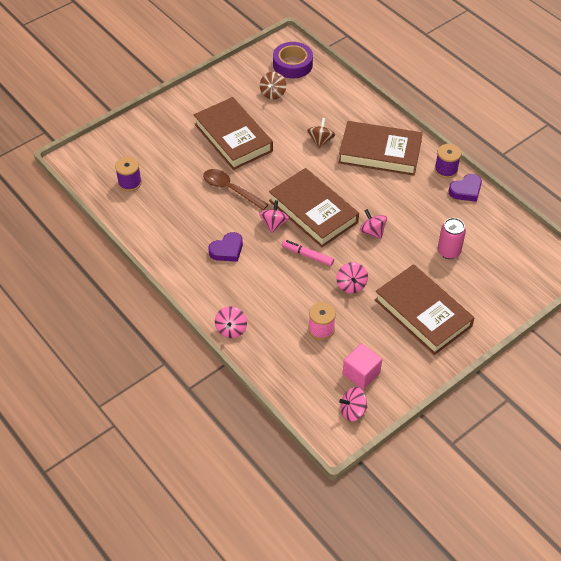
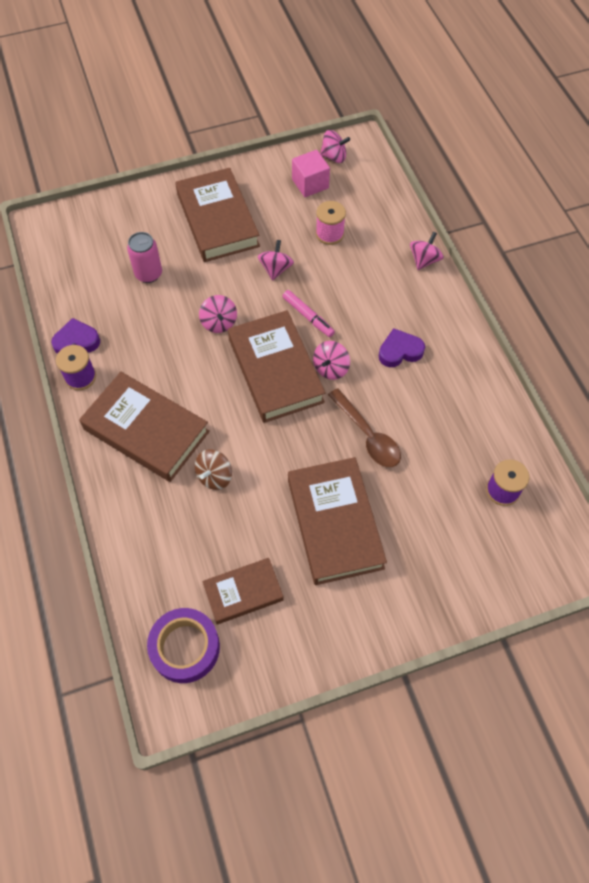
camera: 160 degrees left, 10 degrees up
(273, 93) = (243, 592): brown spinning top -> brown book

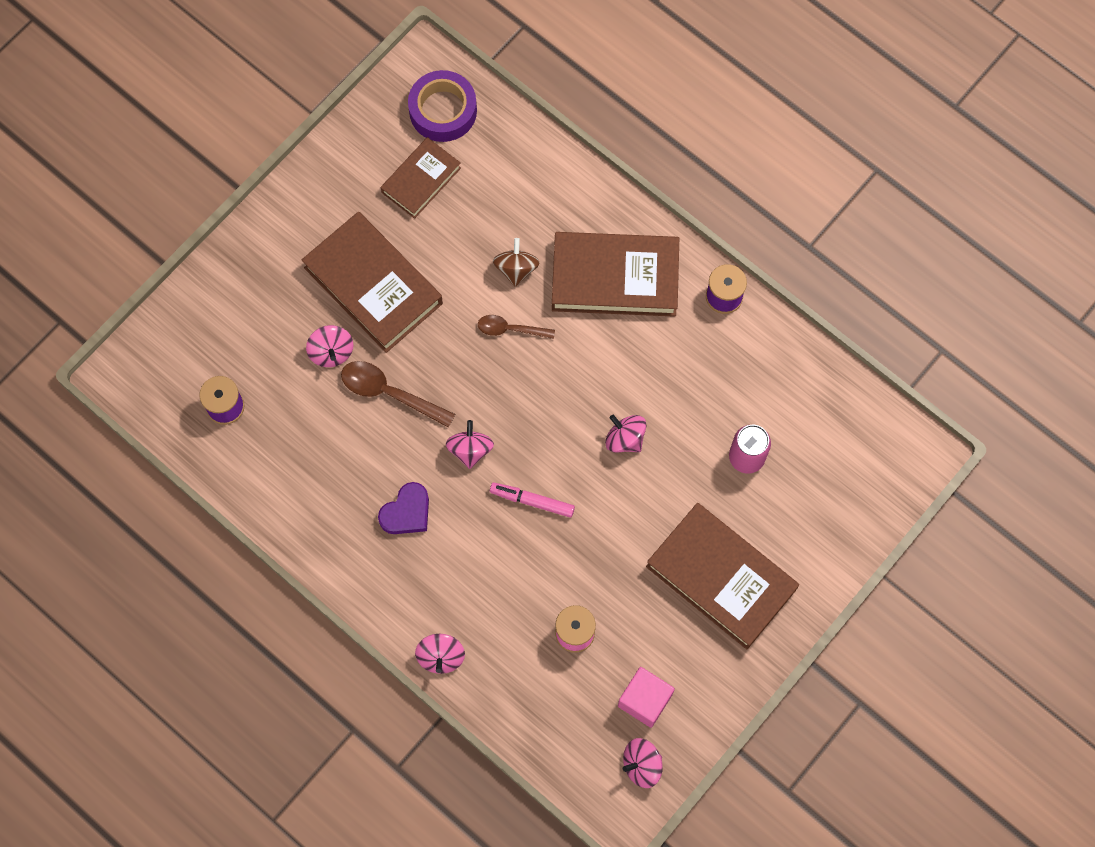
camera: 150 degrees right, 10 degrees up
(76, 341) = (760, 333): purple heart -> none
(249, 434) = (510, 329): none -> brown spoon
(275, 370) = (527, 415): brown book -> none
(276, 269) = (607, 545): pink spinning top -> pink spinning top (331, 352)

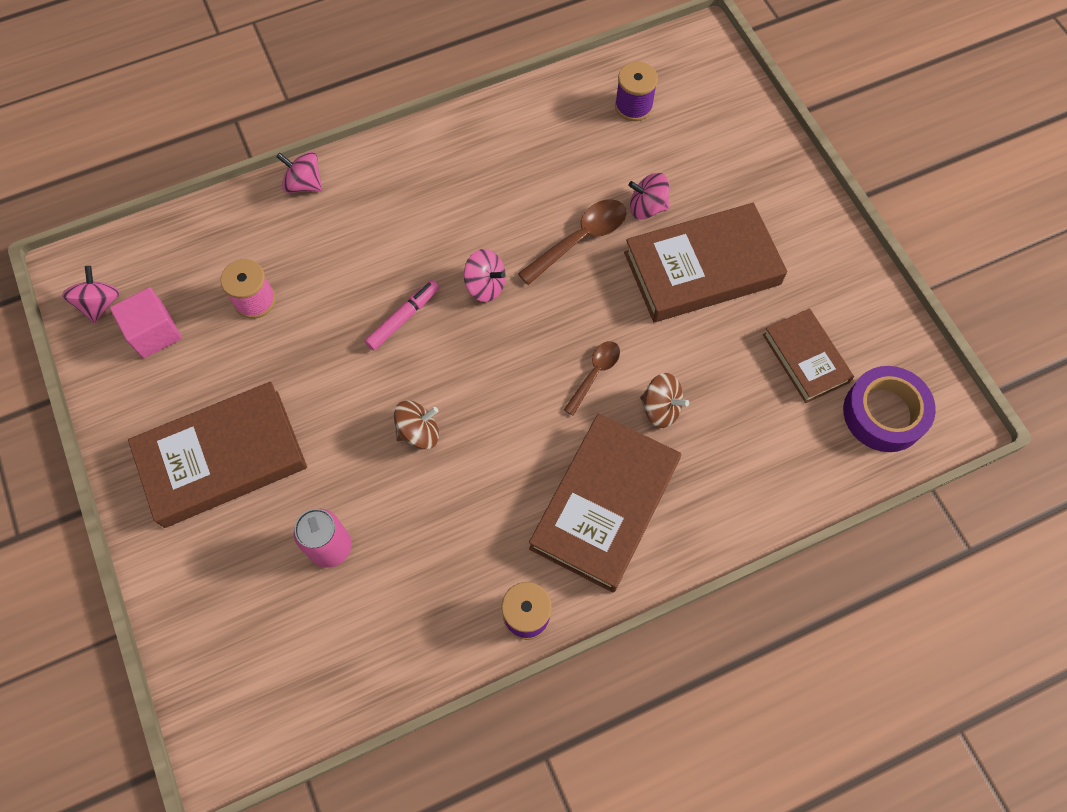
camera: 115 degrees right, 5 degrees down
(407, 512) = (453, 209): purple heart -> none
(625, 439) = (419, 432): pink spinning top -> brown spinning top

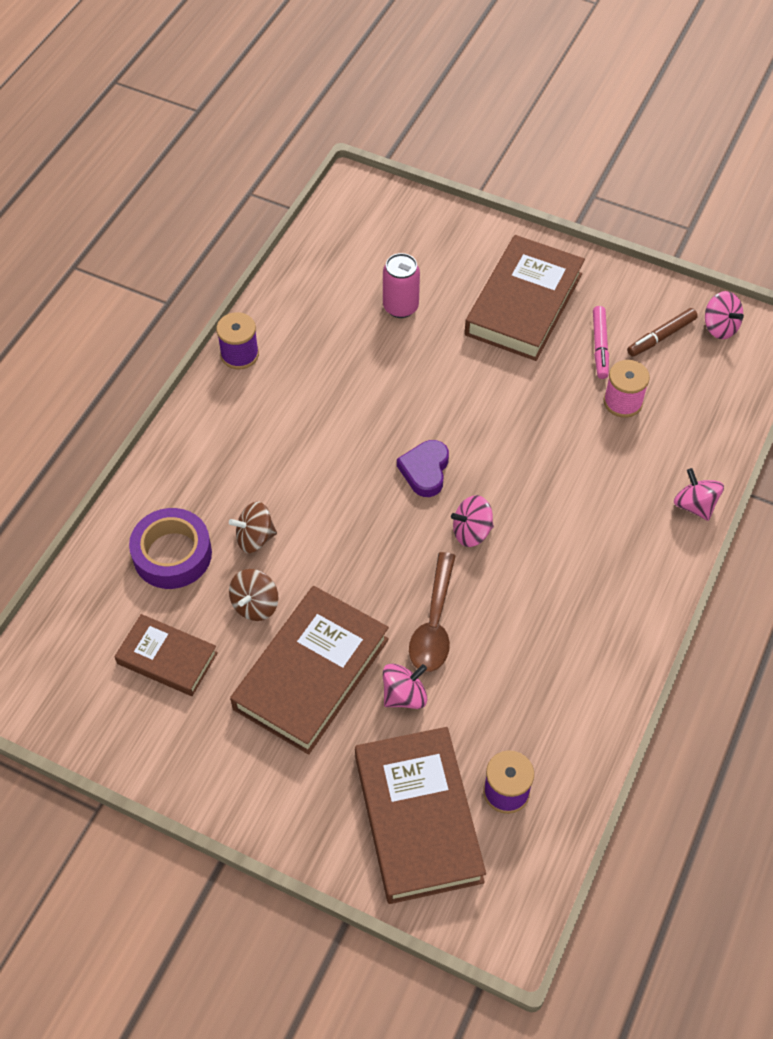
camera: 140 degrees right, 10 degrees down
(154, 333) = (661, 337): pink cube -> brown marker
(304, 184) = (694, 505): pink spinning top -> pink spinning top turned 105 degrees counterclockwise
(403, 318) = (506, 465): pink marker -> pink marker (599, 346)
(419, 432) = (414, 403): brown spinning top -> brown spinning top (255, 605)
(471, 362) = (425, 471): none -> purple heart
(594, 374) = (326, 527): brown spoon -> none
(604, 505) = (242, 448): brown book -> brown book (418, 818)
(884, 413) = (72, 658): purple tape -> purple tape (172, 554)

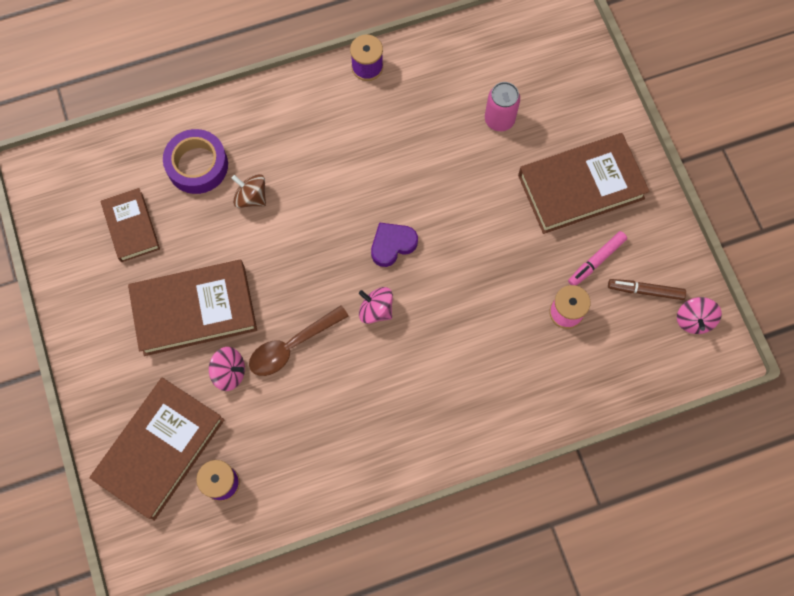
camera: 45 degrees right, 15 degrees up
(255, 605) = (208, 239): brown spinning top -> none
(694, 505) = (530, 422): pink spinning top -> none

